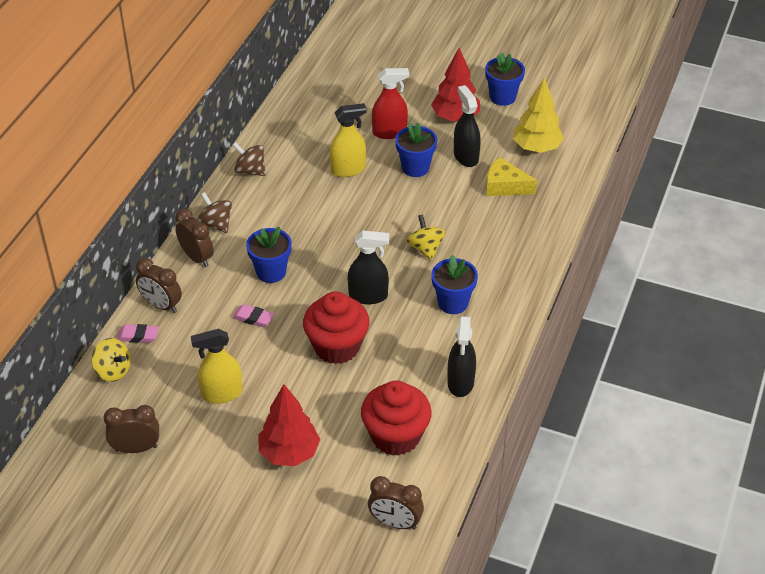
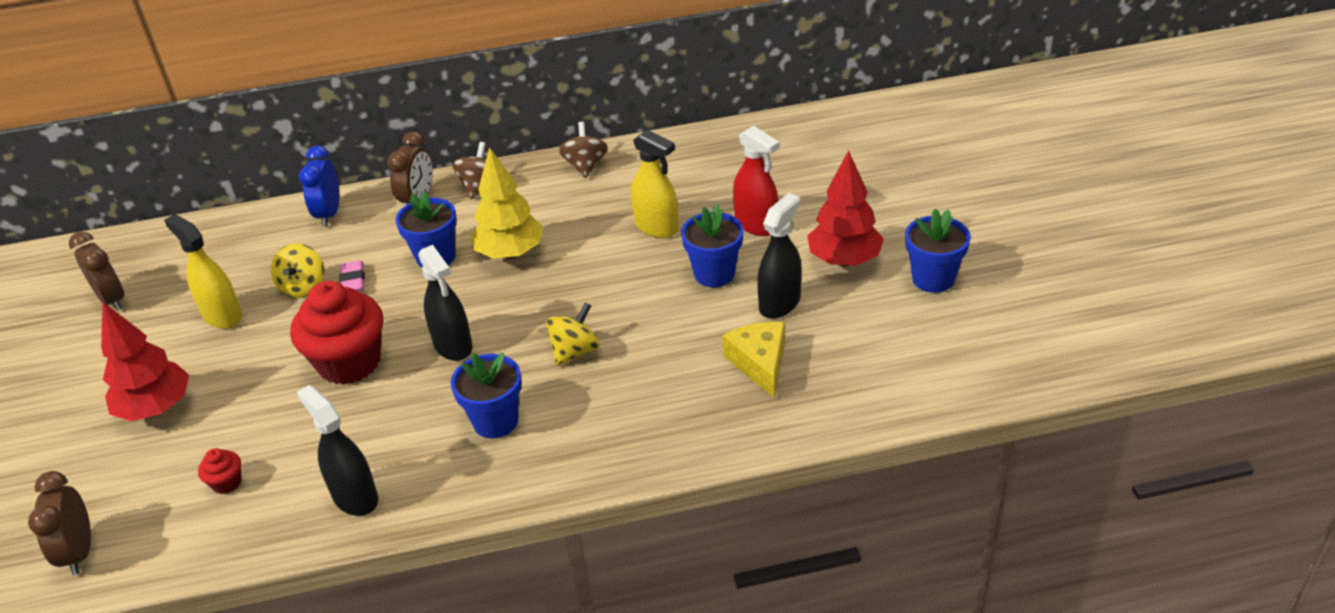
camera: 60 degrees right, 5 degrees down
(113, 371) = (215, 232): yellow spinning top -> yellow spinning top (303, 287)
(138, 336) = (274, 222): pink eraser -> none
(161, 305) = (329, 214): brown clock -> blue clock
(395, 436) = (227, 483): red cupcake -> red cupcake, size x0.42
(460, 382) = (355, 497): black spray bottle -> black spray bottle turned 75 degrees clockwise
(536, 148) = (868, 356): yellow tree -> yellow tree (510, 253)

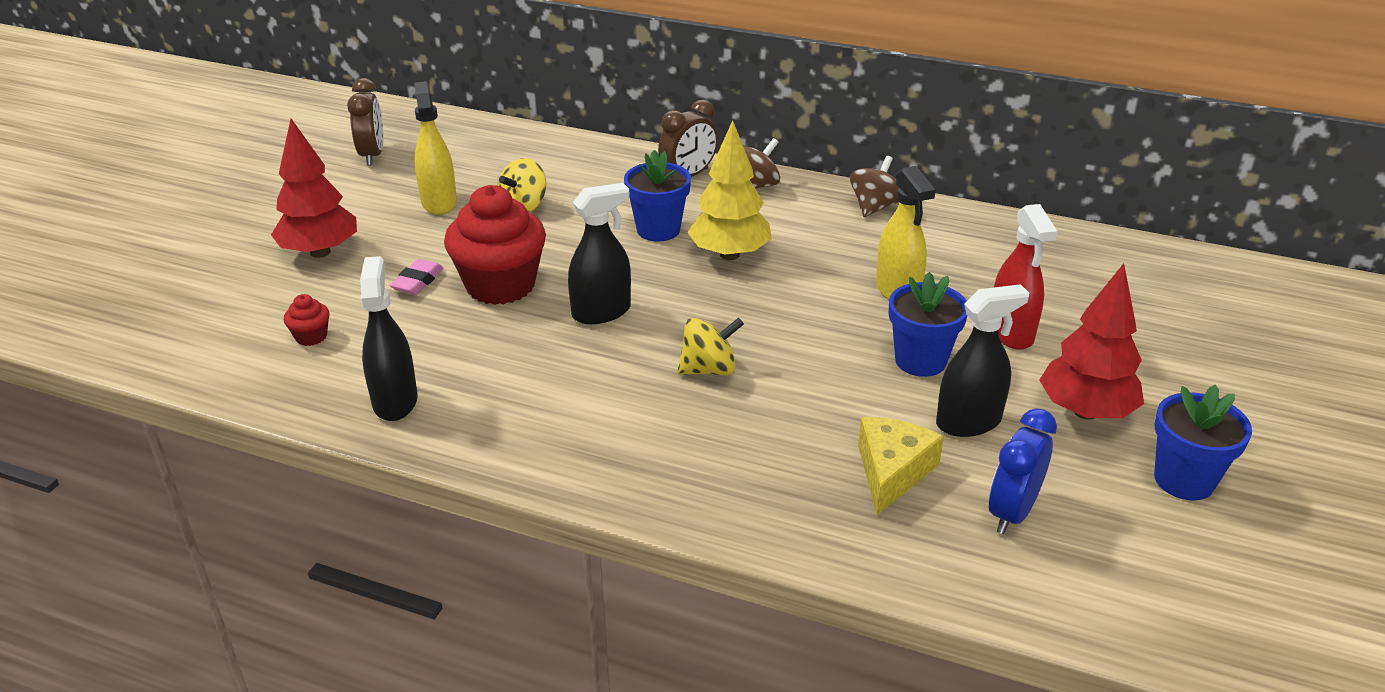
camera: 30 degrees right, 5 degrees down
(79, 552) = (158, 336): brown clock -> none
(329, 214) = (601, 157): blue clock -> blue clock (1012, 512)
(353, 281) = (569, 219): pink eraser -> pink eraser (418, 281)
(453, 345) = (601, 312): black spray bottle -> black spray bottle turned 120 degrees counterclockwise
(496, 421) = (576, 397): blue flower pot -> none

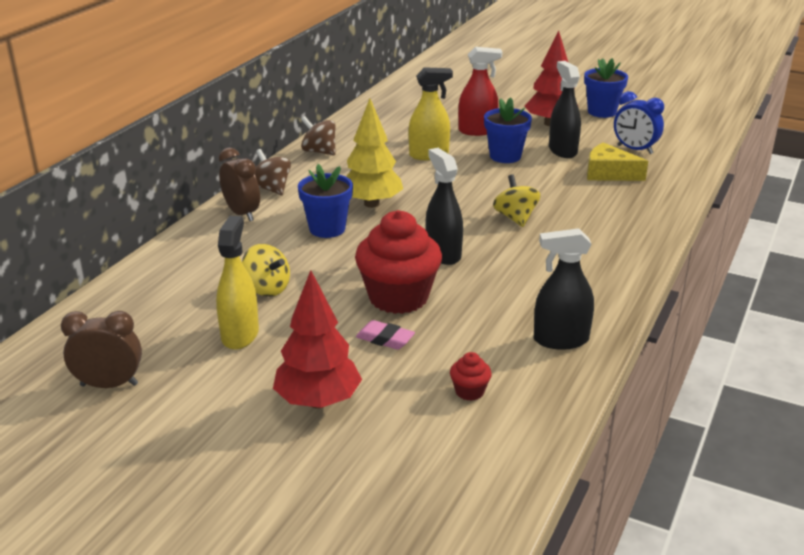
camera: 85 degrees left, 5 degrees down
(439, 202) = (240, 335): yellow spray bottle -> yellow spray bottle turned 105 degrees clockwise

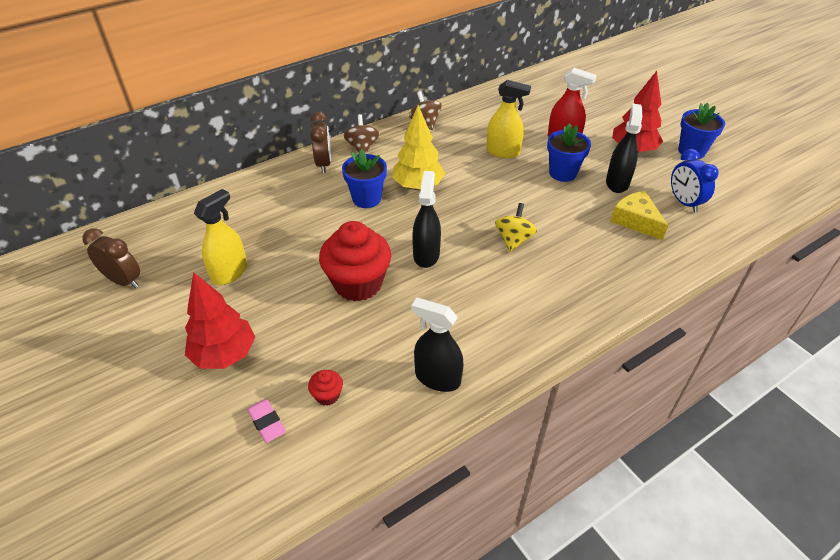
camera: 30 degrees right, 15 degrees up
(267, 289) = (281, 238): yellow spinning top -> none
(385, 339) = (315, 318): pink eraser -> pink eraser (267, 423)

